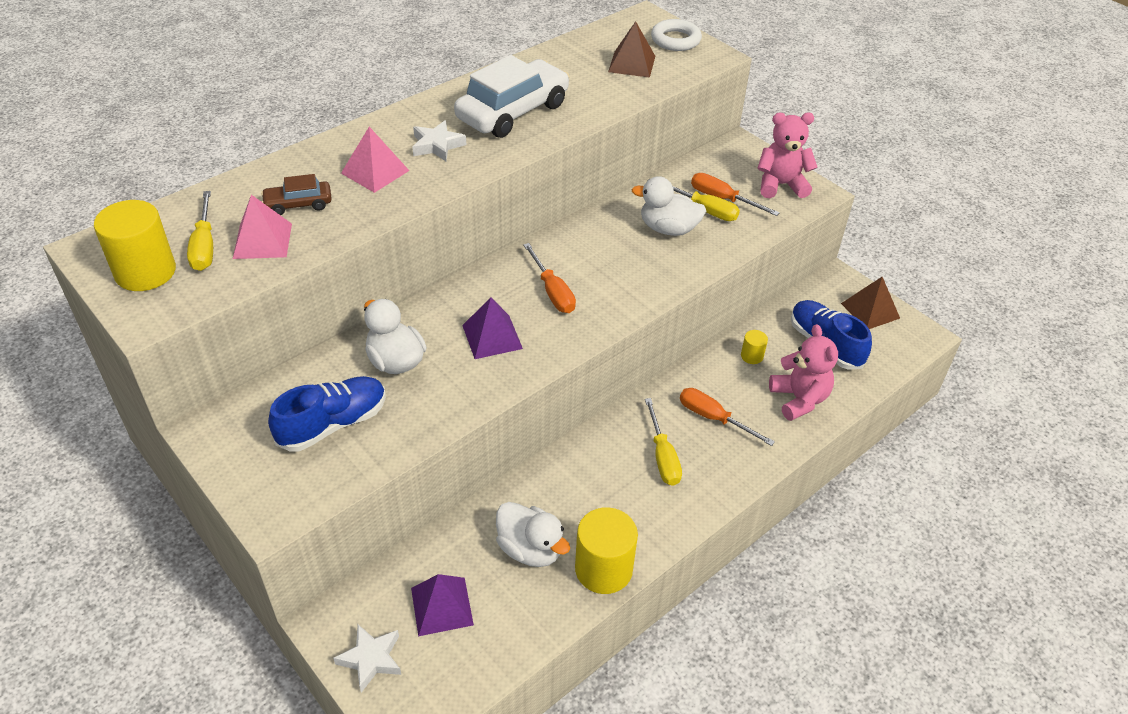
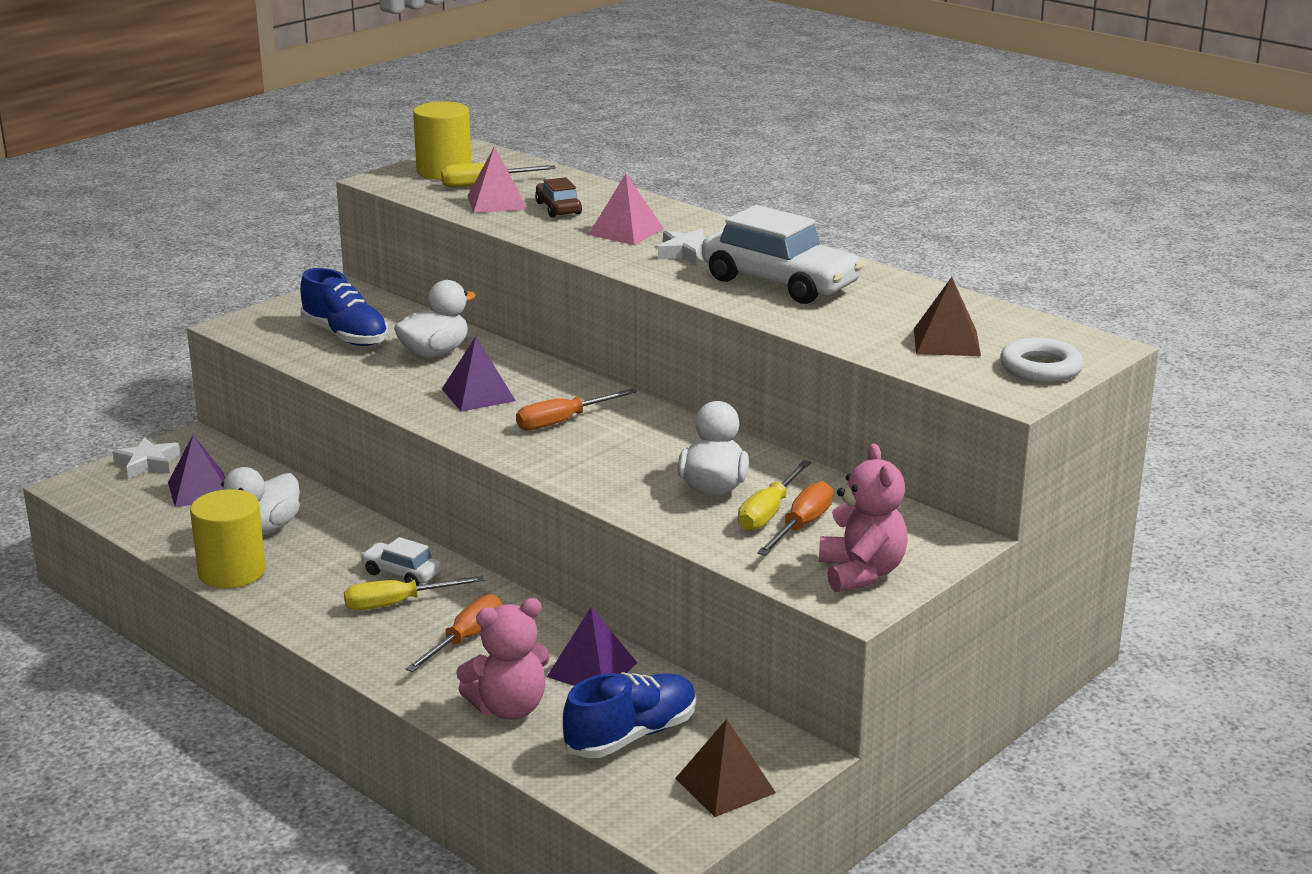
camera: 85 degrees right, 20 degrees down
(617, 453) = (401, 573): none -> white car
(752, 356) = (591, 669): yellow cylinder -> purple pyramid

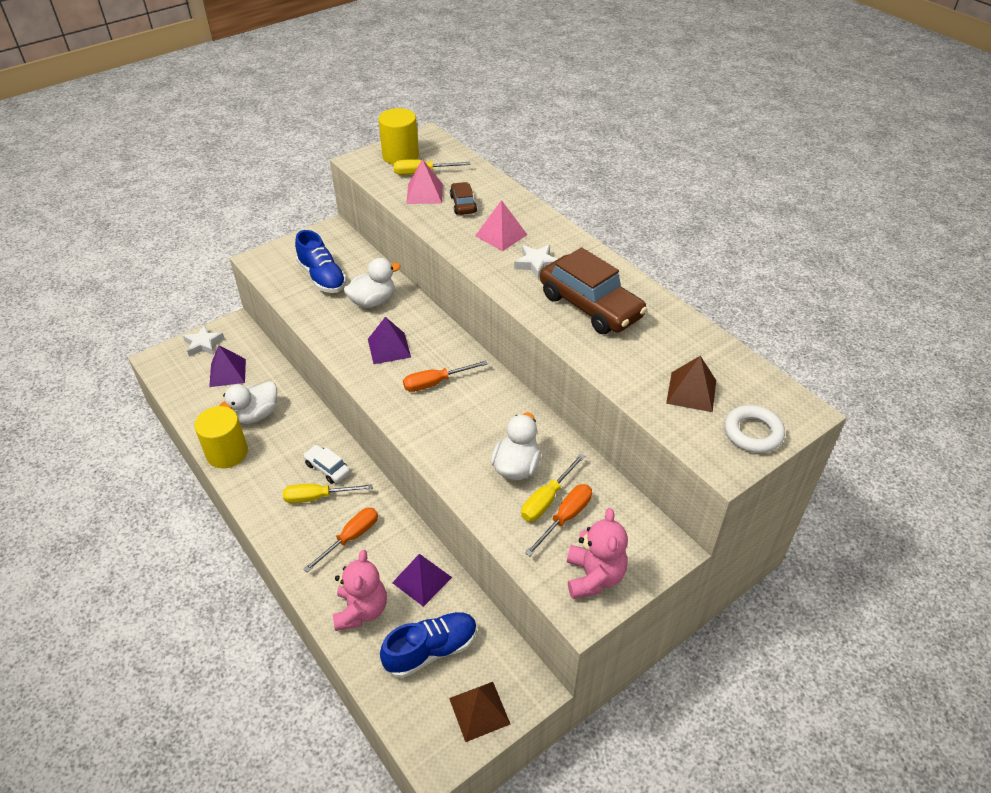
camera: 10 degrees right, 20 degrees up
(509, 708) = (361, 610): pink teddy bear -> pink teddy bear turned 75 degrees counterclockwise
(780, 283) = (590, 306): white car -> brown car

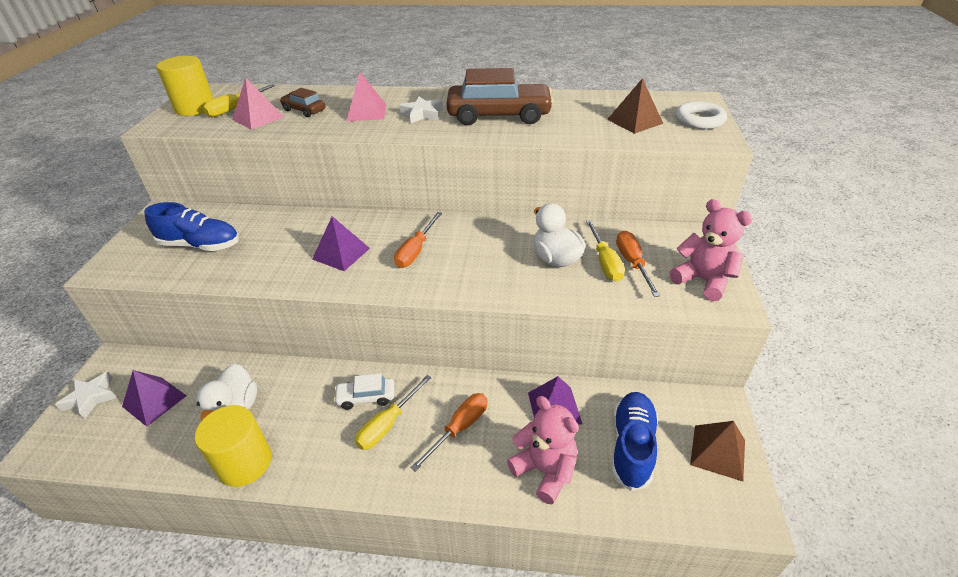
camera: 45 degrees left, 5 degrees down
(351, 538) = (459, 428): orange screwdriver -> orange screwdriver turned 45 degrees clockwise
(373, 301) = (278, 234): white duck -> none

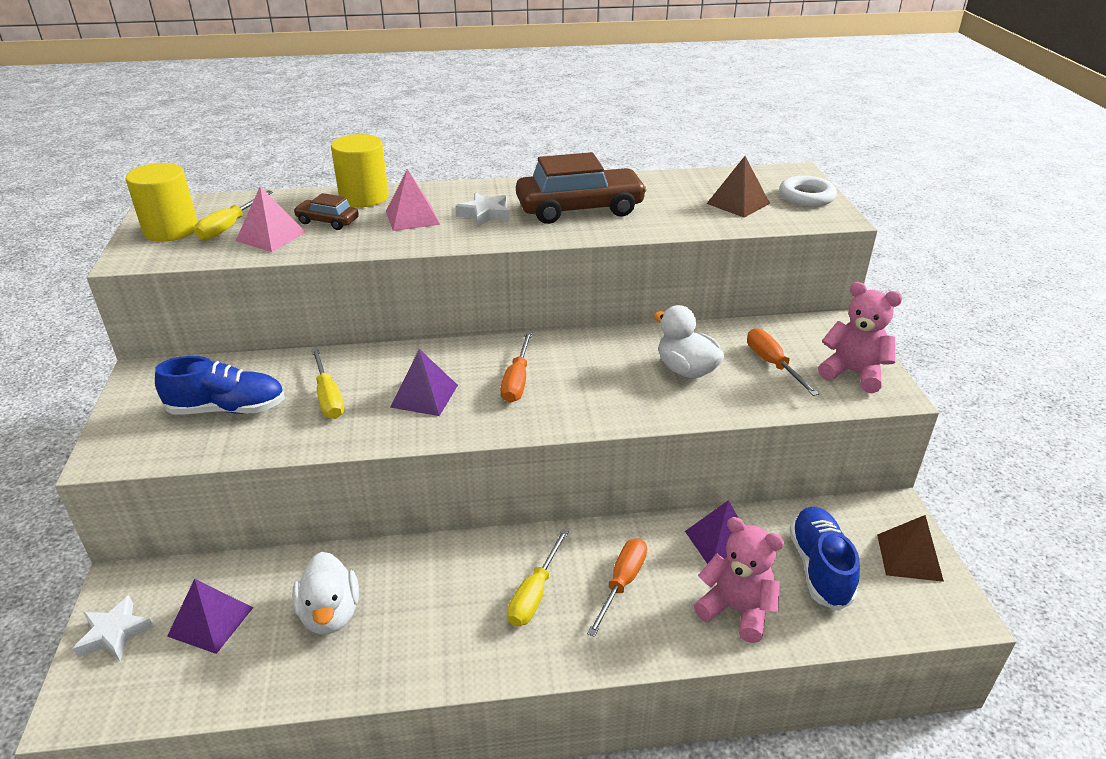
camera: 15 degrees left, 5 degrees down
(244, 463) = (373, 670): yellow cylinder -> yellow cylinder (364, 197)
(366, 397) = (494, 569): white car -> none
(605, 262) = (742, 366): yellow screwdriver -> yellow screwdriver (328, 397)

